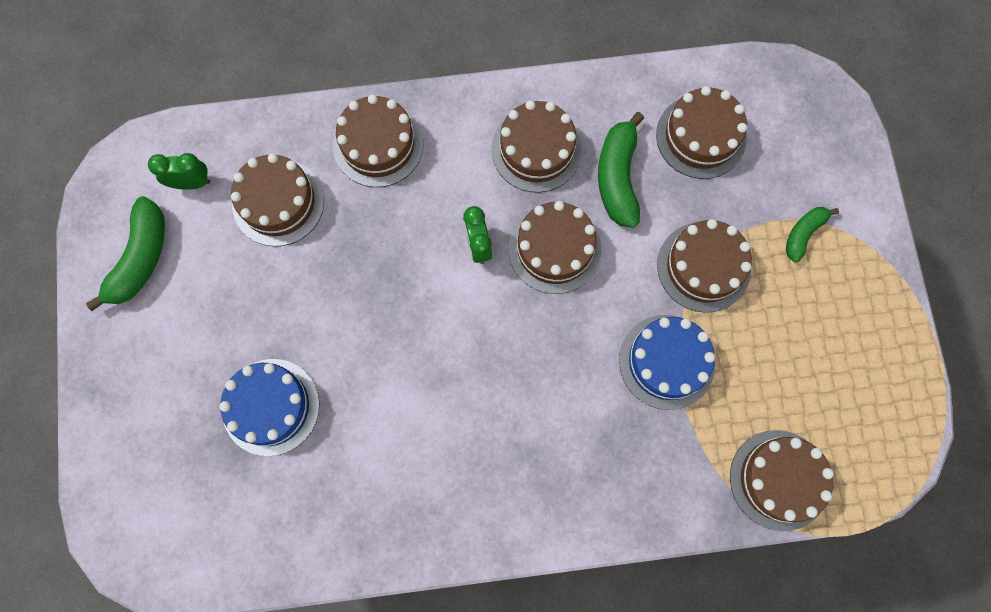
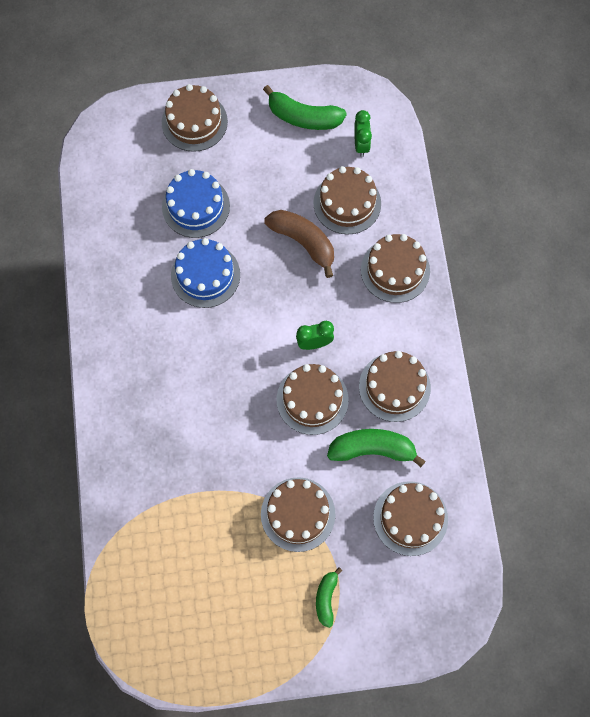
camera: 90 degrees right, 5 degrees down
(333, 259) = (303, 242): none -> brown banana
(667, 362) = (222, 481): blue cake -> blue cake (205, 275)
(779, 480) = (128, 562): brown cake -> brown cake (194, 122)
(803, 234) = (326, 598): green banana -> green banana turned 120 degrees counterclockwise

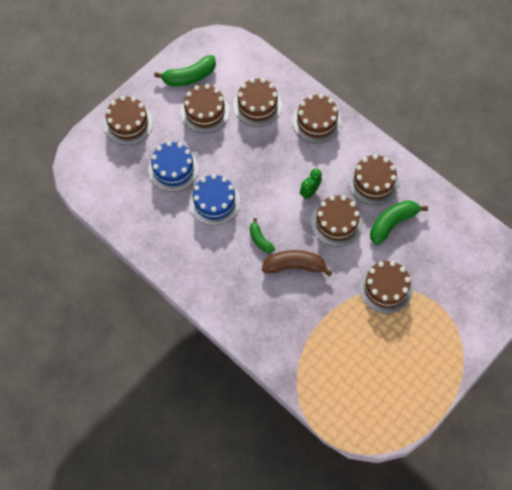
camera: 40 degrees left, 5 degrees down
(303, 242) = (253, 143): brown banana -> brown banana (294, 266)
(326, 598) = (441, 319): green banana -> green banana (260, 239)
(361, 145) = (236, 69): green clock -> none
(410, 518) = (444, 242): brown cake -> brown cake (205, 111)

